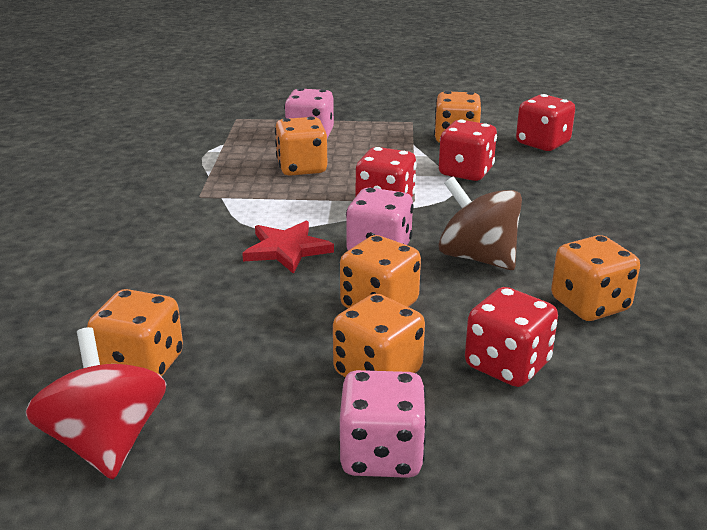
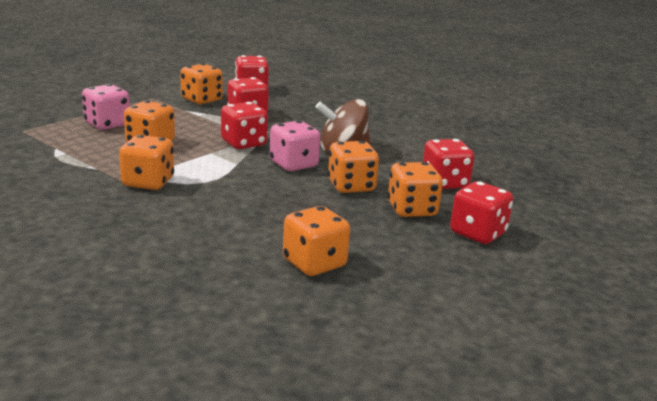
camera: 55 degrees left, 5 degrees down
(106, 442) = (380, 296): red spinning top -> none
(287, 249) = (249, 184): red star -> none
(381, 455) = (477, 233): pink dice -> red dice
(589, 305) = (421, 149): orange dice -> orange dice (148, 182)

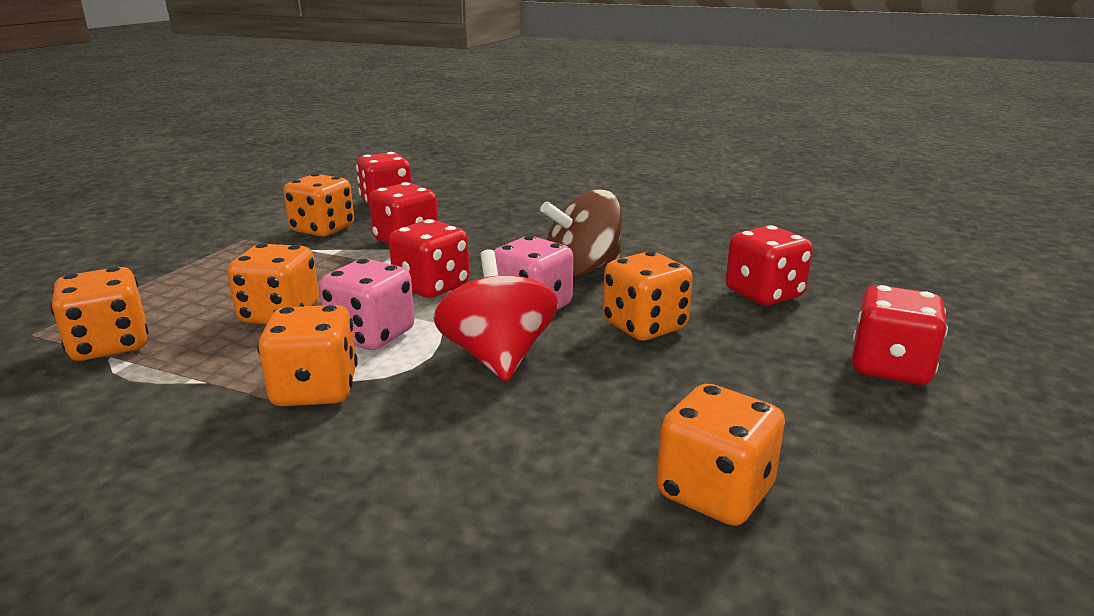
camera: 15 degrees left, 0 degrees up
(107, 124) = (188, 295): pink dice -> pink dice (371, 335)
(253, 185) = (497, 357): none -> red spinning top
(412, 210) = (764, 348): orange dice -> orange dice (110, 345)

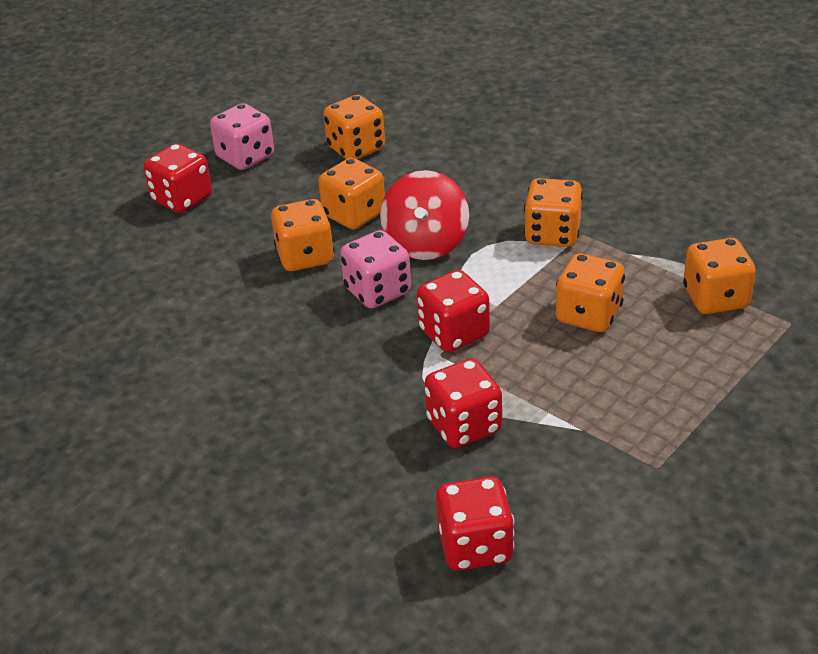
camera: 160 degrees left, 15 degrees up
(322, 229) = (563, 474): orange dice -> orange dice (354, 215)
(371, 335) = (513, 279): pink dice -> pink dice (245, 157)
(582, 270) = (305, 336): brown spinning top -> none
(764, 294) = (180, 277): red dice -> none

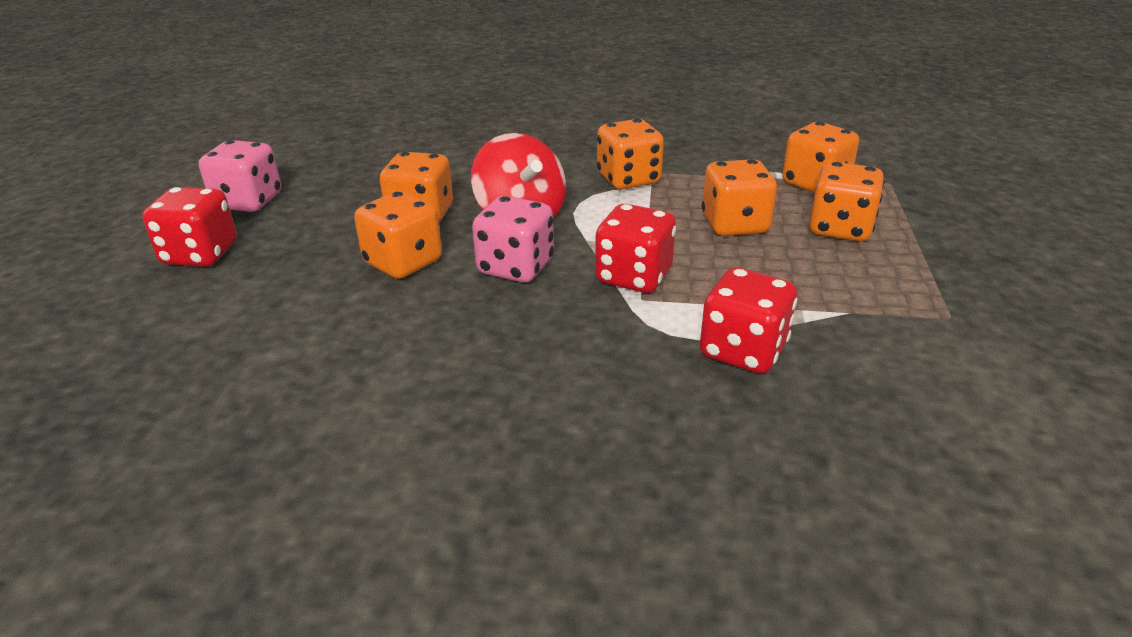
camera: 35 degrees left, 5 degrees down
(356, 148) = (368, 167): orange dice -> orange dice (840, 229)
(475, 546) = (903, 461): red dice -> none

